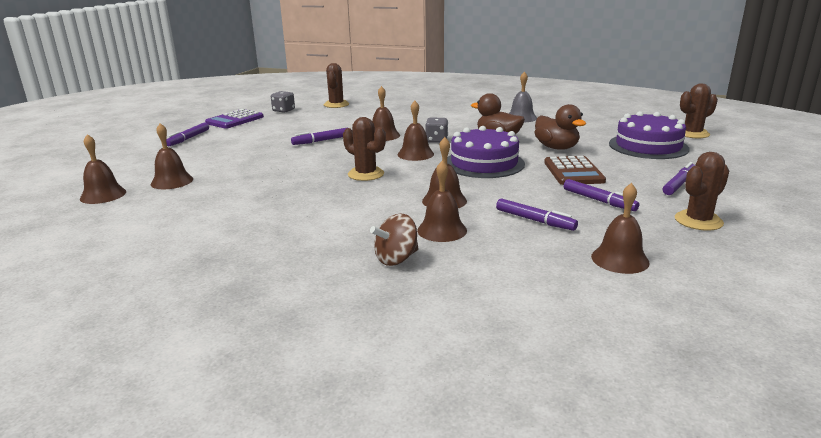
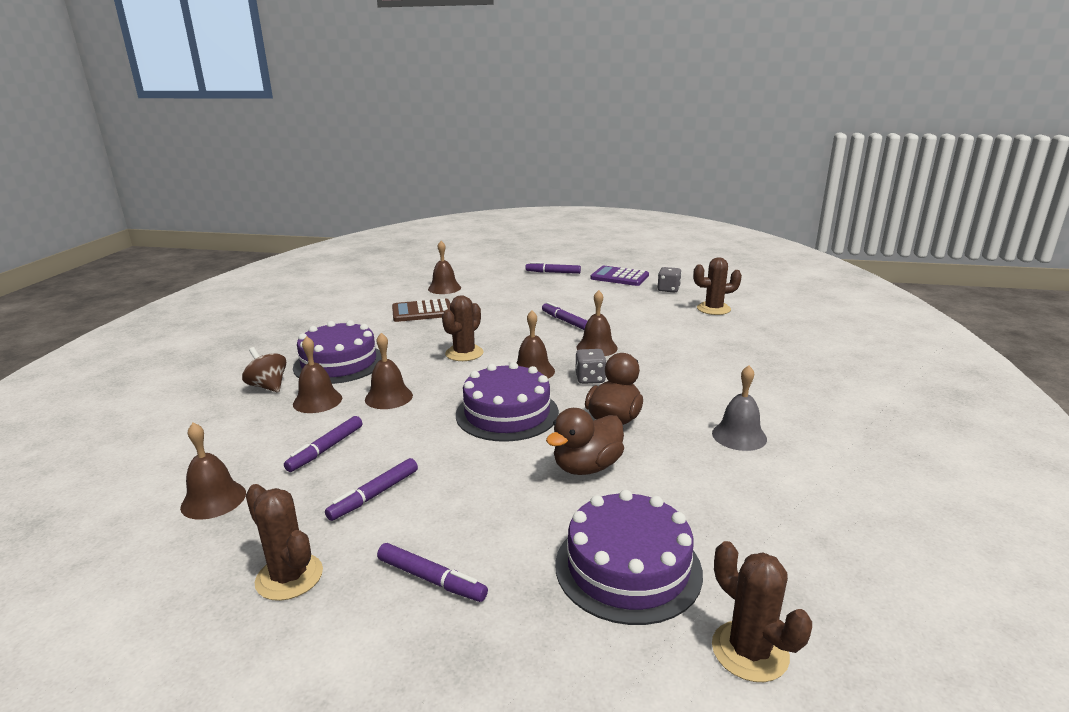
camera: 80 degrees right, 0 degrees up
(103, 195) = (417, 276): brown bell -> none
(354, 225) = (339, 363): none -> purple cake
(573, 172) = (481, 479): brown calculator -> brown calculator (422, 312)

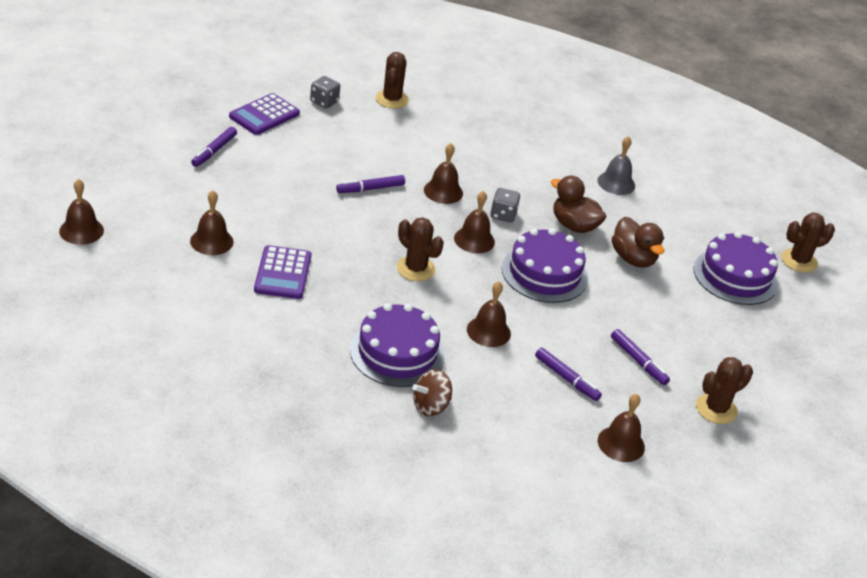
camera: 80 degrees left, 15 degrees up
(317, 401) = (477, 375): brown bell -> brown bell (81, 230)
(422, 312) = (283, 273): brown calculator -> purple calculator
(431, 579) = (730, 351): purple marker -> none

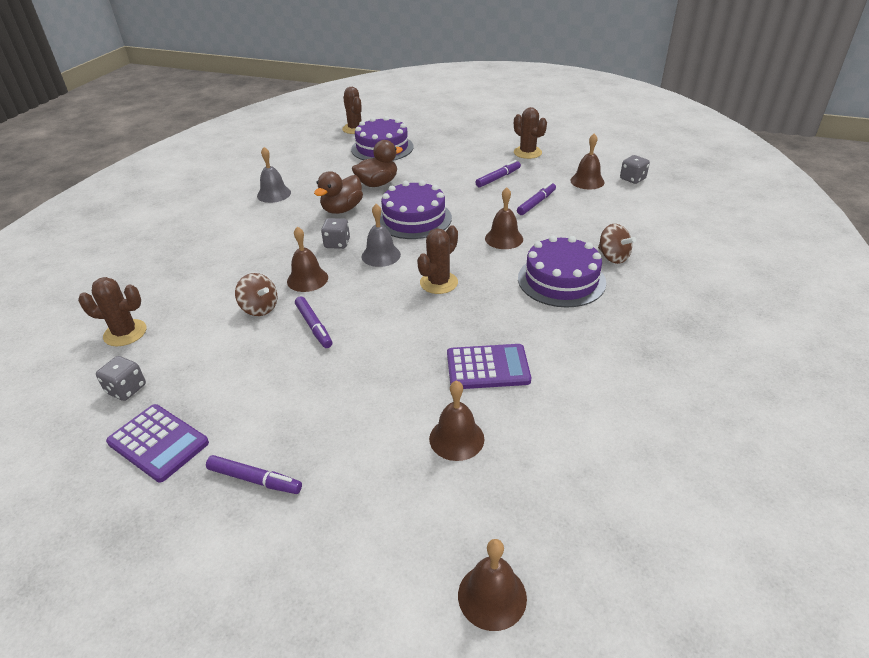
camera: 90 degrees left, 0 degrees up
(405, 163) = (259, 308): none -> brown spinning top
(474, 240) = (381, 255): brown bell -> grey bell
(623, 493) = (632, 179): none -> grey dice

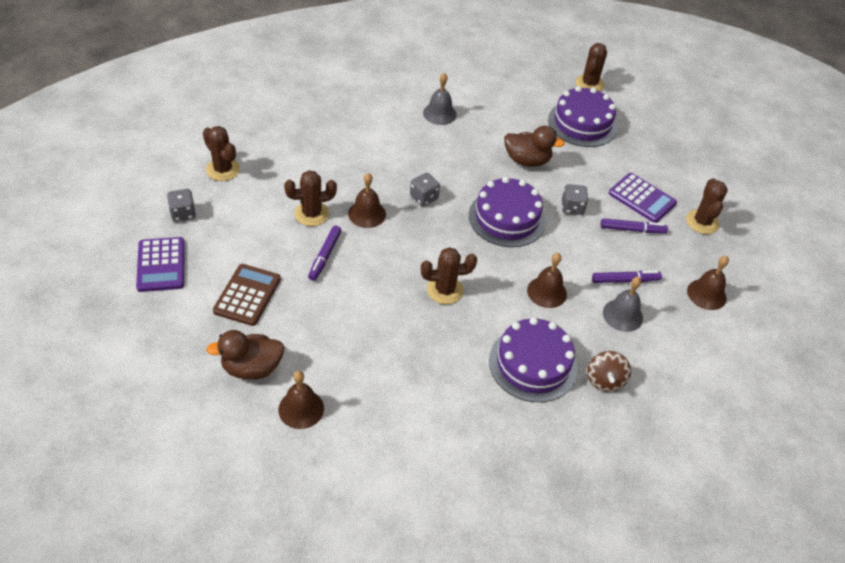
camera: 40 degrees right, 10 degrees up
(255, 479) = (177, 332): purple marker -> none
(259, 308) = (311, 214): brown spinning top -> brown cactus
(284, 400) = (247, 295): none -> brown calculator
(342, 209) = (467, 167): brown duck -> brown duck (252, 368)
(381, 255) = (438, 233): grey bell -> grey bell (622, 315)
(487, 367) = (383, 382): purple calculator -> purple calculator (642, 198)
(492, 596) = (200, 506): brown bell -> none
(632, 179) = (754, 325): grey dice -> grey dice (572, 207)

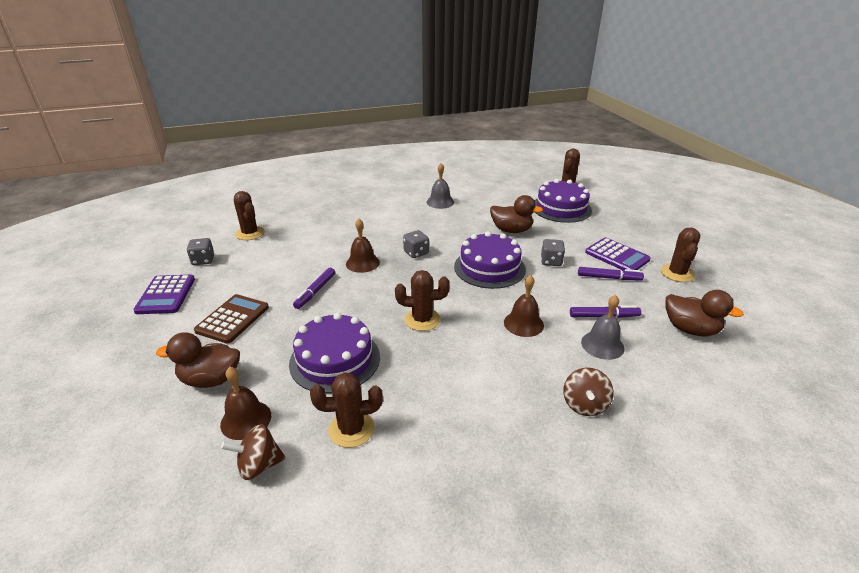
camera: 10 degrees right, 15 degrees down
(311, 214) = (314, 262): brown cactus -> brown cactus (351, 429)
(327, 451) = (259, 465): none -> brown spinning top
(533, 364) = (504, 386): purple cake -> purple cake (335, 360)
(706, 294) = (690, 329): brown bell -> brown duck

